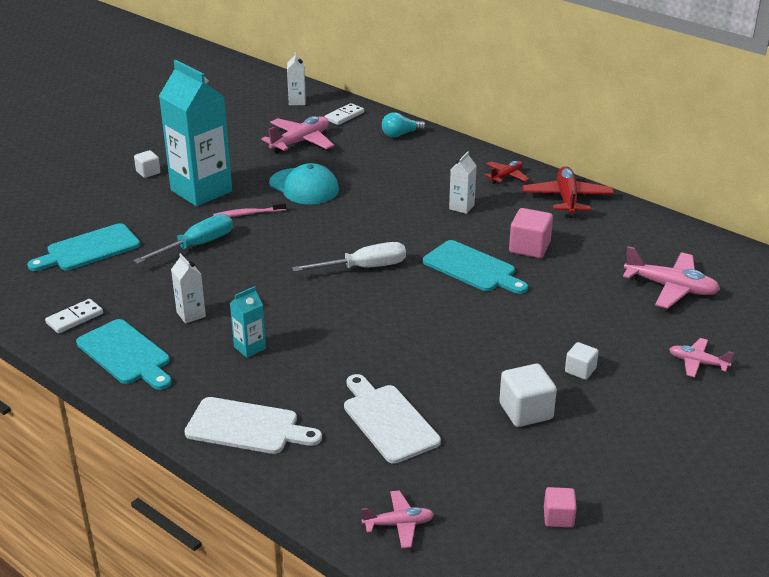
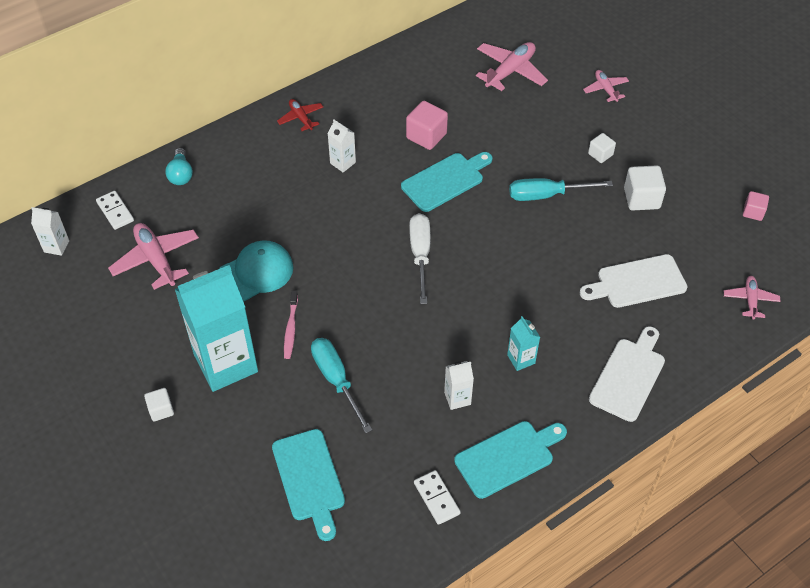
camera: 75 degrees left, 20 degrees up
(489, 337) = (546, 195): none -> turquoise screwdriver
(567, 199) = (357, 90): red plane -> none
(697, 363) = (605, 89): pink plane -> pink plane turned 120 degrees clockwise

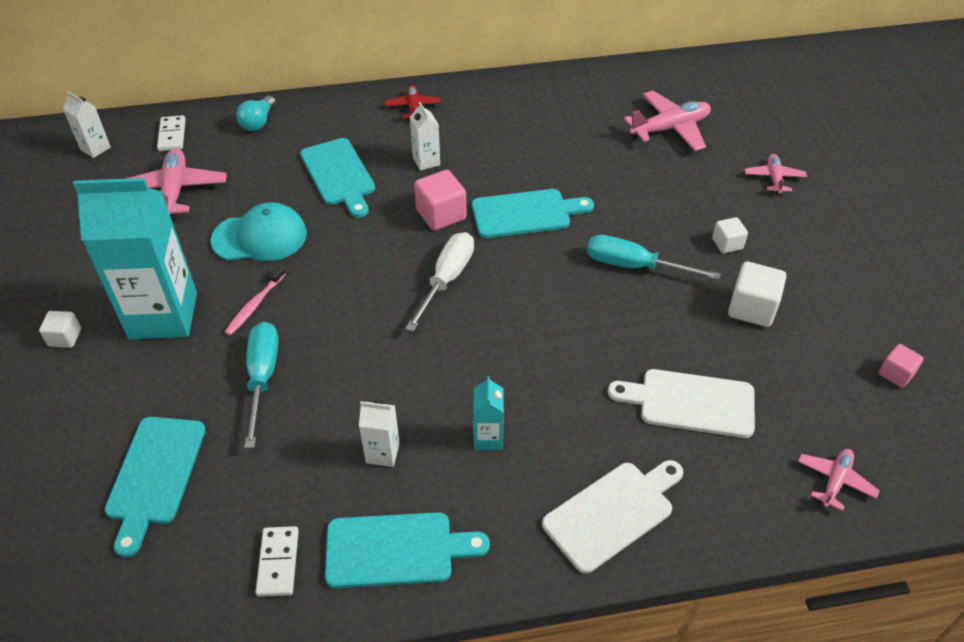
camera: 25 degrees right, 5 degrees down
(281, 198) = (339, 175): none -> turquoise cutting board
(426, 136) = (534, 163): pink cube -> pink cube (441, 214)

